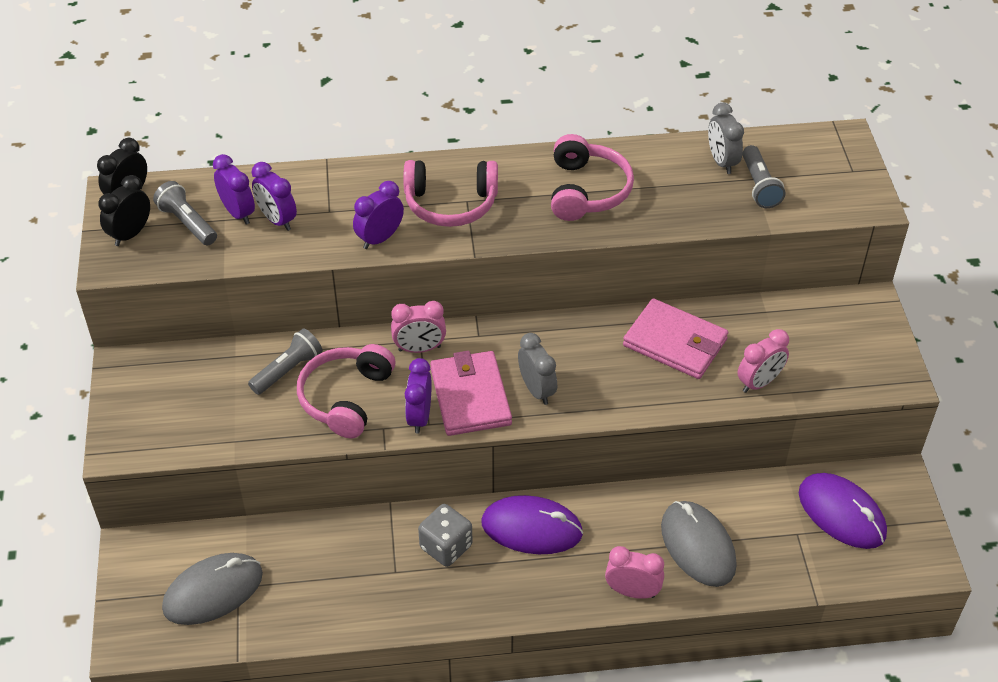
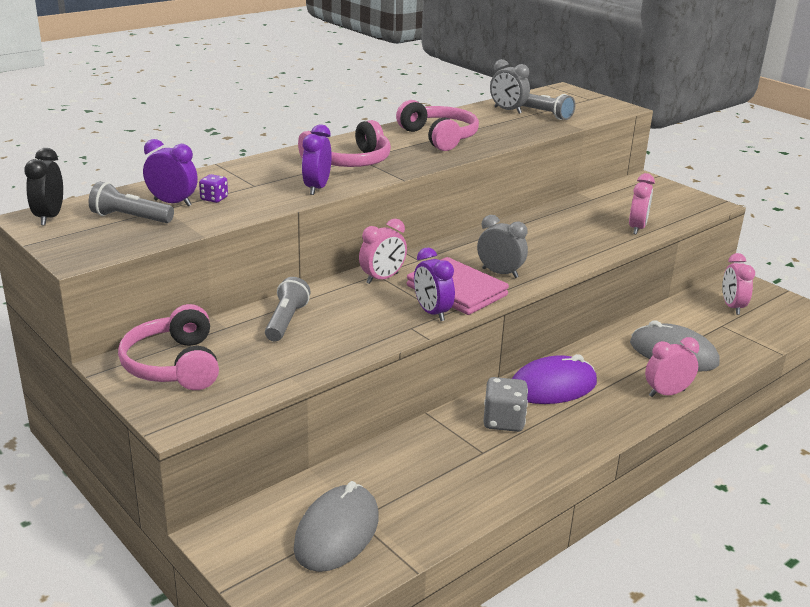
camera: 35 degrees left, 20 degrees down
(130, 234) = (79, 236): black clock -> none
(277, 220) = (214, 199): purple clock -> purple dice
(345, 398) = (357, 321): pink headphones -> pink headphones (174, 365)
(675, 342) = (559, 226): pink wallet -> none
(841, 513) = (732, 307): purple mouse -> pink clock

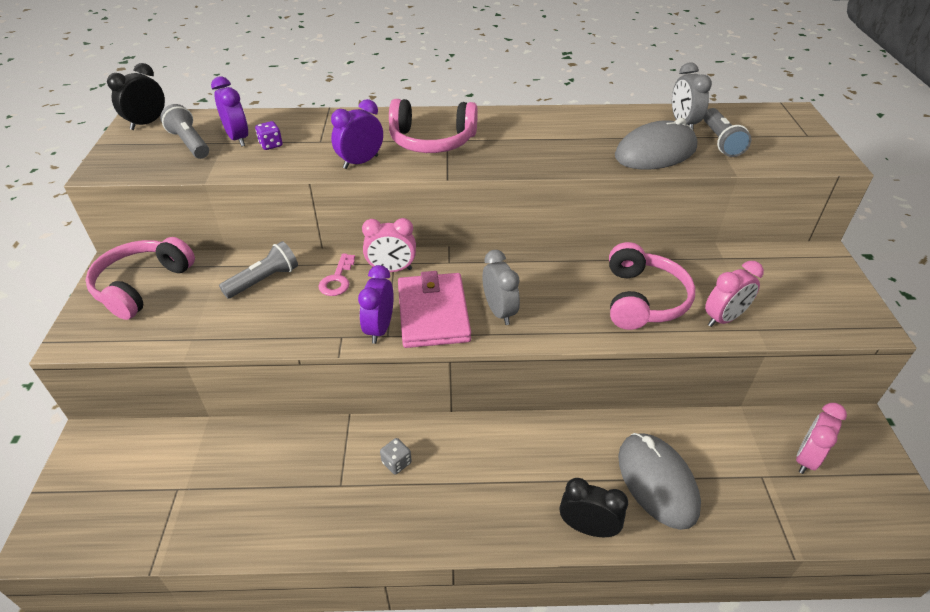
camera: 40 degrees right, 15 degrees up
(337, 532) = (151, 492): grey mouse -> grey mouse (655, 152)
(349, 299) = (337, 279): none -> pink key
(439, 137) = (559, 138): pink headphones -> pink headphones (643, 299)
(503, 421) = (396, 462): grey dice -> grey dice, size x0.56
(552, 386) = (485, 450): purple mouse -> none
(666, 393) = (587, 527): pink clock -> black clock

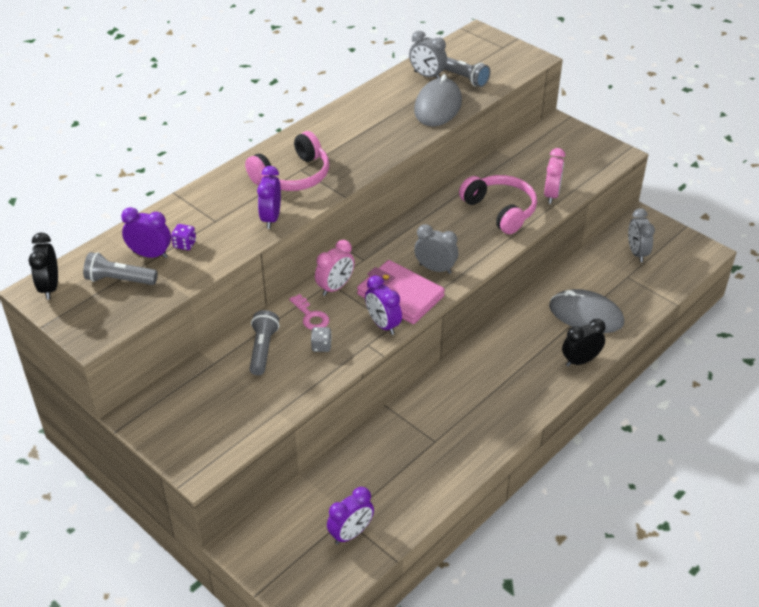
camera: 45 degrees left, 0 degrees up
(142, 285) = (182, 411): pink headphones -> none
(160, 508) = (351, 533): none -> purple clock
(396, 462) = (449, 407): grey dice -> grey dice (321, 346)
(806, 458) = (636, 253): pink clock -> grey clock

